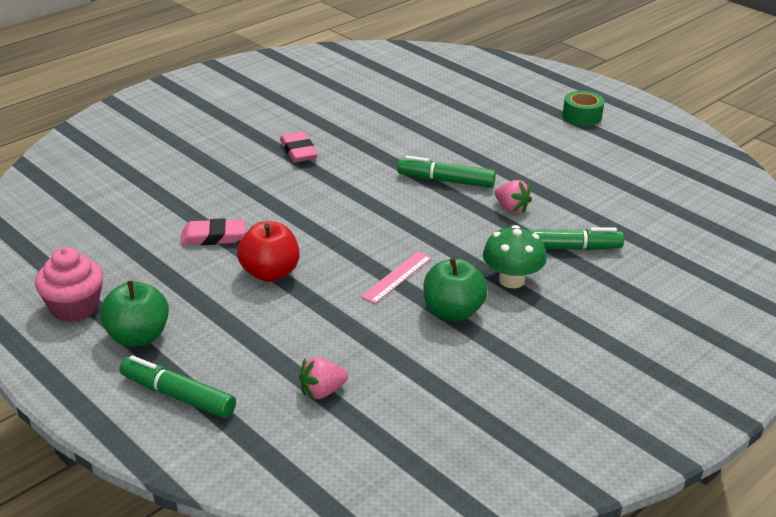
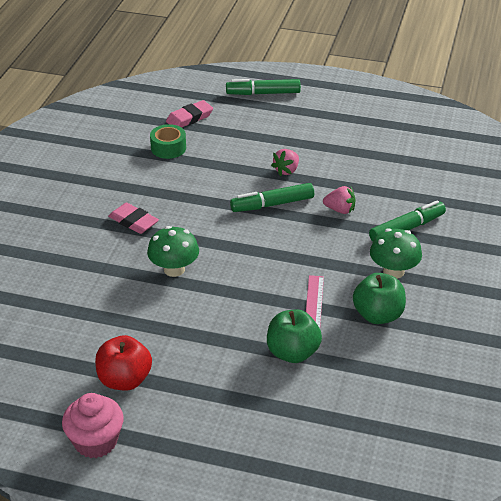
camera: 30 degrees left, 5 degrees up
(138, 337) = (173, 442): green apple -> green apple (292, 353)
(178, 396) = (253, 475): green marker -> green marker (263, 93)
(213, 237) = (143, 329): pink eraser -> pink eraser (189, 118)
(270, 273) = (218, 341): red apple -> red apple (124, 380)
(293, 200) = (174, 269): none -> green mushroom
(322, 391) = (350, 421): pink strawberry -> pink strawberry (286, 170)
(582, 116) = (318, 107): green tape -> green tape (168, 148)

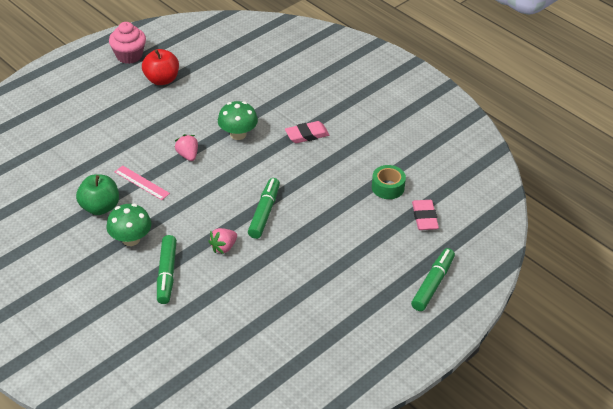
camera: 120 degrees right, 5 degrees up
(286, 170) = (300, 241): pink strawberry -> pink strawberry (188, 155)
(292, 353) = (111, 152): green apple -> none

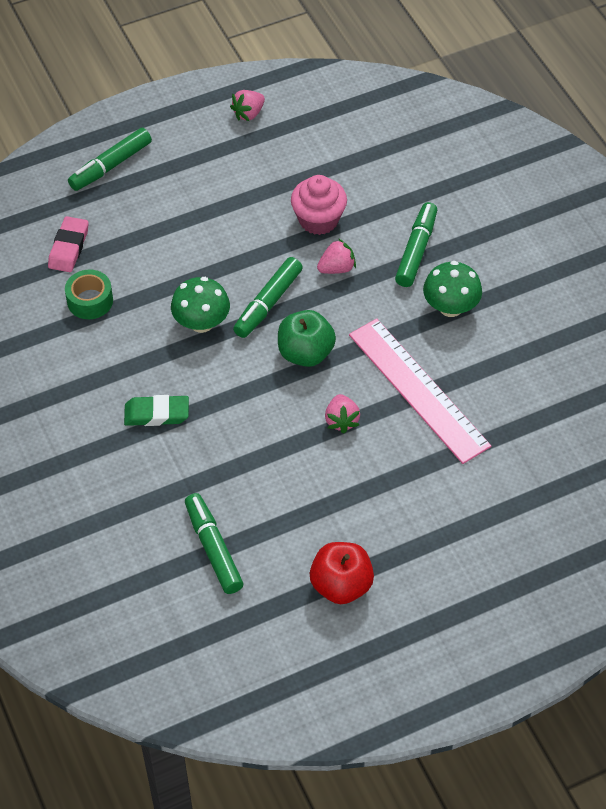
camera: 160 degrees left, 10 degrees up
(100, 207) = (482, 364): green apple -> green apple (305, 353)
(129, 55) = (383, 660): pink cupcake -> pink cupcake (318, 220)
(141, 183) = (418, 390): pink ruler -> pink ruler, size x2.05
(238, 134) = (256, 440): green mushroom -> green mushroom (201, 323)
(241, 81) = (213, 548): none -> green marker
(307, 135) = (156, 414): pink eraser -> green eraser
(346, 357) = (248, 114): none -> pink strawberry

